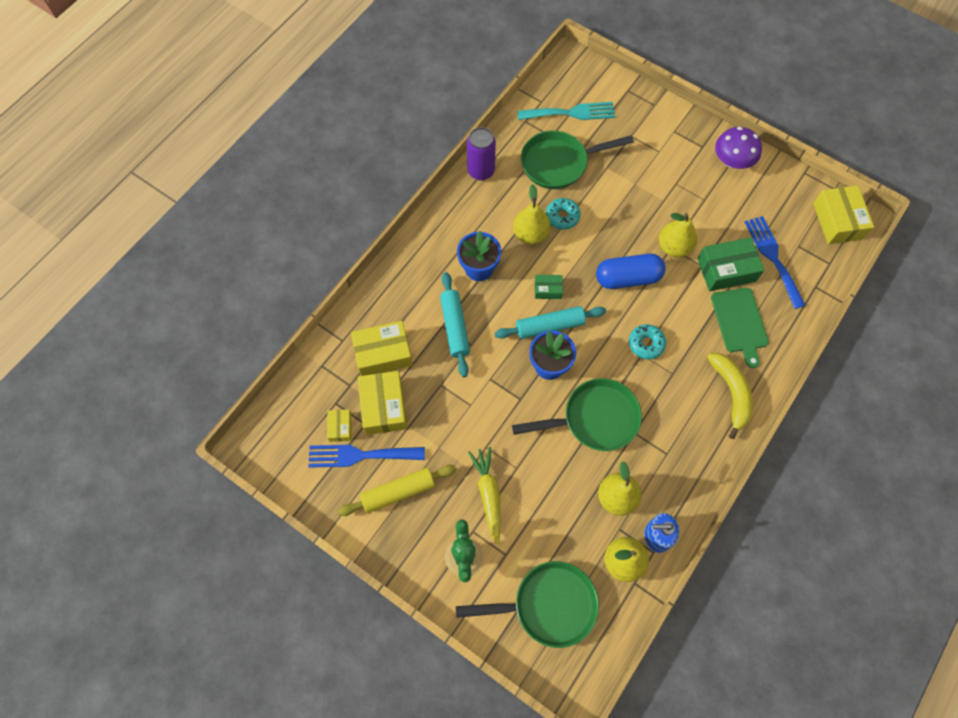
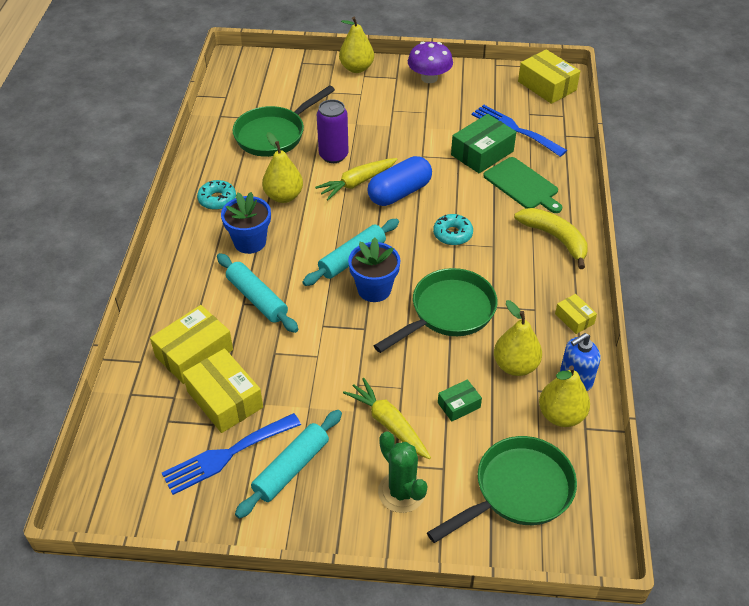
camera: 30 degrees left, 20 degrees down
(340, 427) = (187, 440): yellow box -> yellow box (574, 319)
(398, 492) = (291, 468): yellow rolling pin -> turquoise rolling pin
(481, 171) = (201, 167): purple can -> purple can (333, 155)
(548, 289) = (330, 231): green box -> green box (459, 405)
(562, 216) = (305, 171): turquoise donut -> turquoise donut (217, 199)
(571, 113) = (260, 95): turquoise fork -> none
(598, 250) = (357, 183): none -> yellow carrot
(674, 247) = (424, 155): yellow pear -> yellow pear (356, 68)

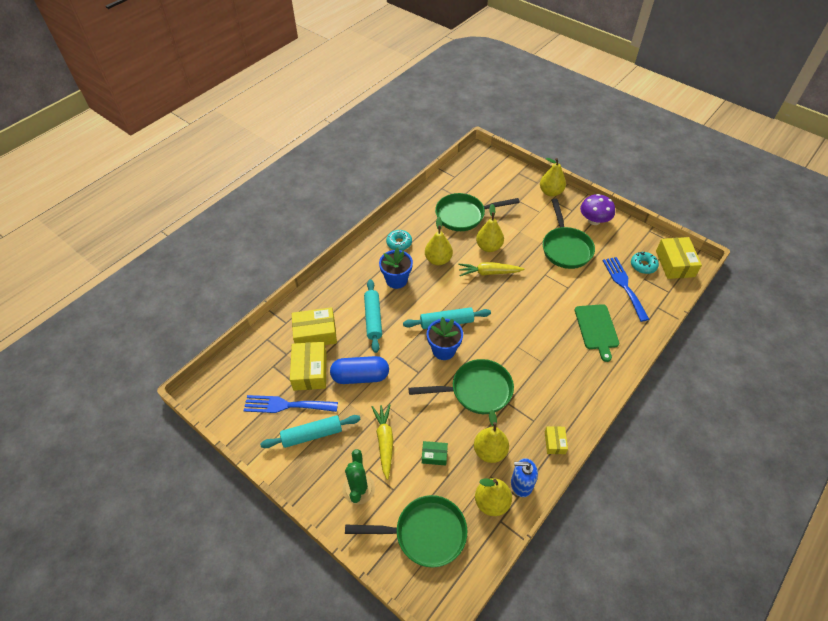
camera: 35 degrees right, 5 degrees up
(333, 155) = (489, 247): purple can -> yellow pear
(399, 193) = (510, 293): blue capsule -> blue capsule (360, 376)
(422, 119) = (565, 248): none -> green pan
(452, 234) = (521, 339): turquoise donut -> turquoise donut (643, 265)
(482, 153) = (587, 292): green box -> none
(555, 238) = (588, 379): yellow banana -> none

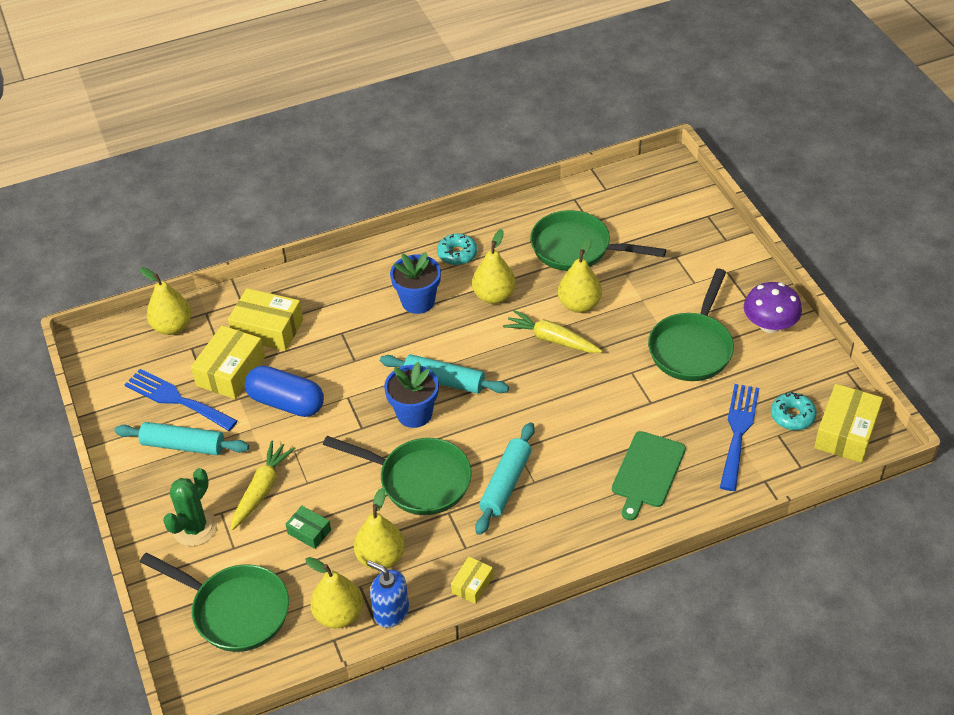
camera: 30 degrees right, 5 degrees down
(373, 318) = (352, 339): turquoise rolling pin -> turquoise rolling pin (506, 484)
(550, 192) = (735, 260): yellow pear -> yellow pear (172, 326)

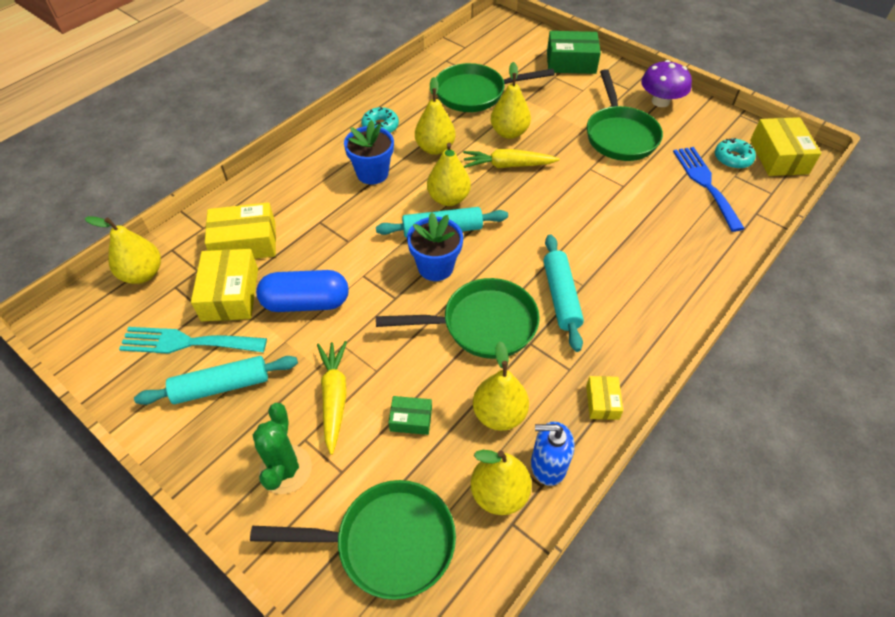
camera: 30 degrees left, 5 degrees up
(176, 399) = (187, 342): blue fork -> turquoise fork
(471, 352) = (448, 198): none -> yellow pear
(647, 472) = (666, 241): green cutting board -> none
(707, 245) = (571, 62): none -> green box

